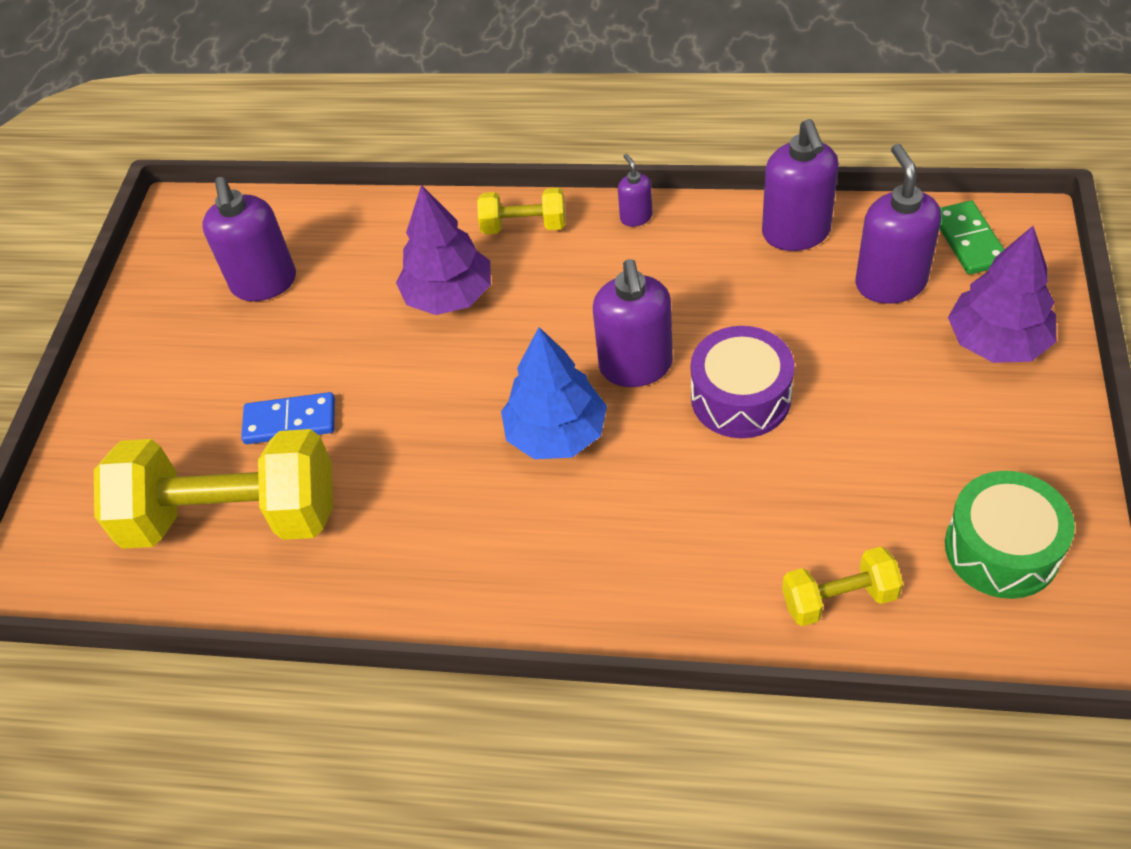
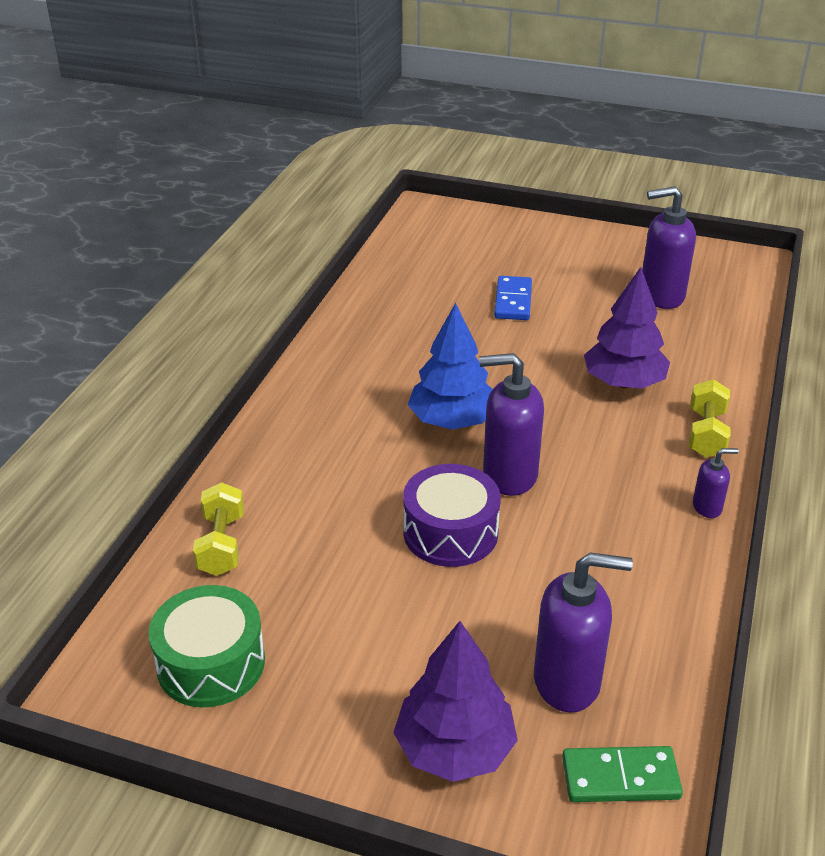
camera: 95 degrees right, 15 degrees down
(233, 517) = (437, 276): yellow dumbbell -> none
(796, 233) = (662, 622): purple soap dispenser -> none

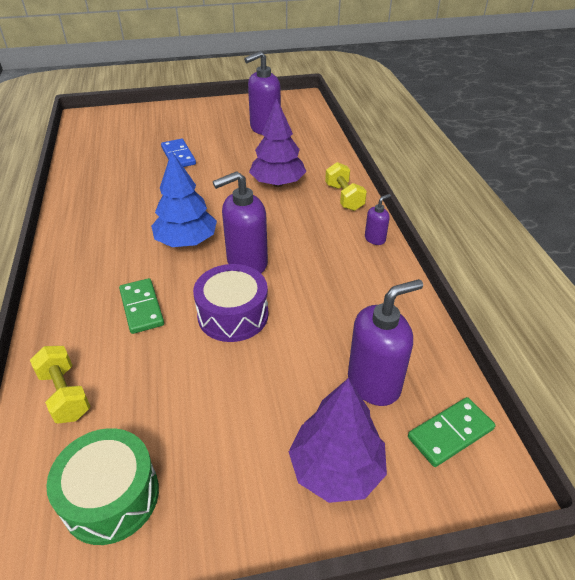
camera: 30 degrees left, 5 degrees up
(352, 483) = (142, 307): none -> green domino

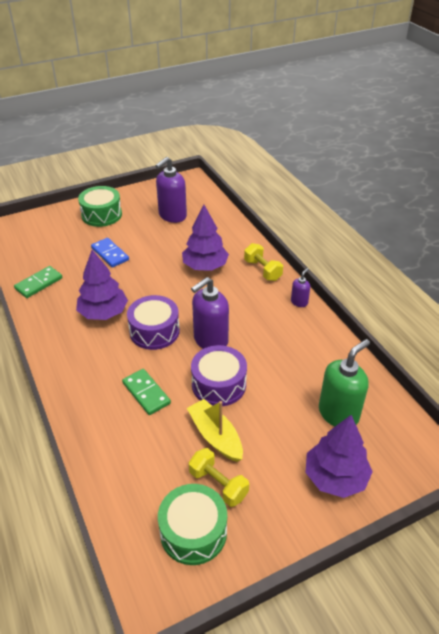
camera: 15 degrees left, 0 degrees up
(65, 394) = (122, 471): yellow dumbbell -> yellow dumbbell (218, 484)
(140, 212) = (103, 313): none -> purple tree
(186, 241) = (154, 331): blue tree -> purple drum
(189, 118) = (101, 215): none -> green drum
(199, 376) = (215, 436): none -> yellow boat
(374, 383) = (338, 413): purple soap dispenser -> green soap dispenser
(450, 433) = (399, 436): green domino -> green domino (39, 283)

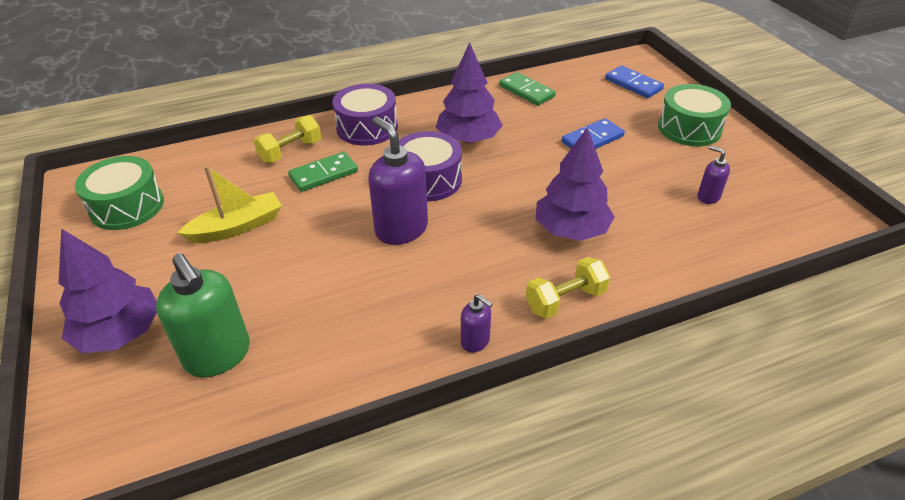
camera: 95 degrees right, 0 degrees up
(41, 232) = (633, 84): none -> blue domino
(172, 216) = (708, 197): purple soap dispenser -> purple soap dispenser, size x0.50
(218, 484) = (171, 226): yellow dumbbell -> yellow dumbbell (290, 151)
(219, 384) = (317, 233): purple drum -> purple drum (367, 127)

